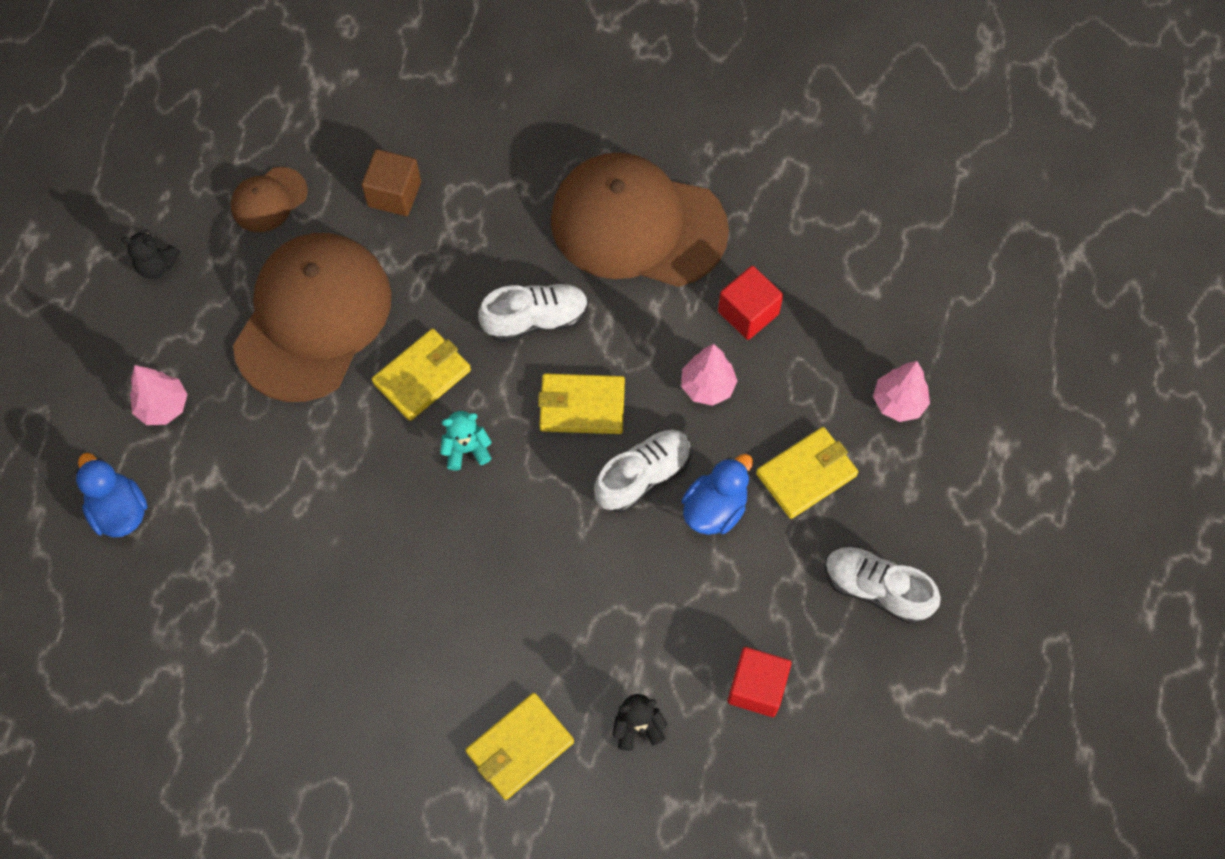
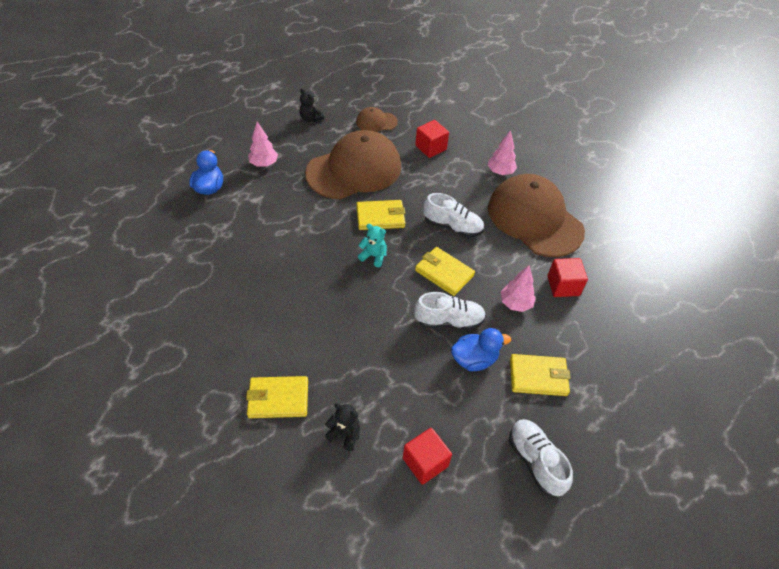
camera: 35 degrees right, 15 degrees down
(394, 194) = (430, 148): brown cube -> red cube
(898, 402) = (619, 377): pink tree -> pink tree (500, 172)

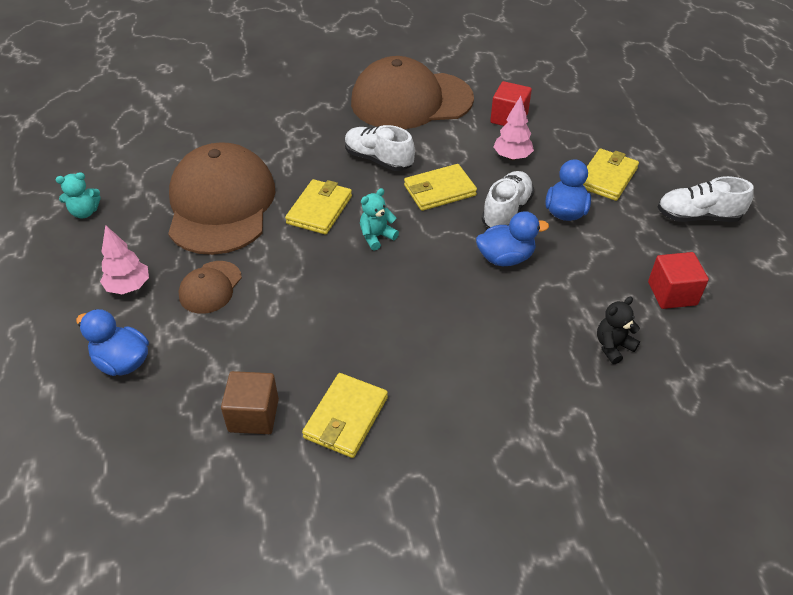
camera: 60 degrees left, 5 degrees down
(197, 258) = (253, 415): none -> brown cube
(278, 399) = (539, 393): yellow wallet -> yellow wallet (346, 418)
(310, 118) = (85, 212): black teddy bear -> turquoise teddy bear
(376, 122) = (154, 156): brown cap -> brown cap (210, 287)
(397, 337) = (505, 258): none -> blue duck
(430, 148) = (242, 130): red cube -> none
(452, 226) = (378, 159): white shoe -> white shoe turned 105 degrees counterclockwise
(500, 172) = (326, 96): pink tree -> none

